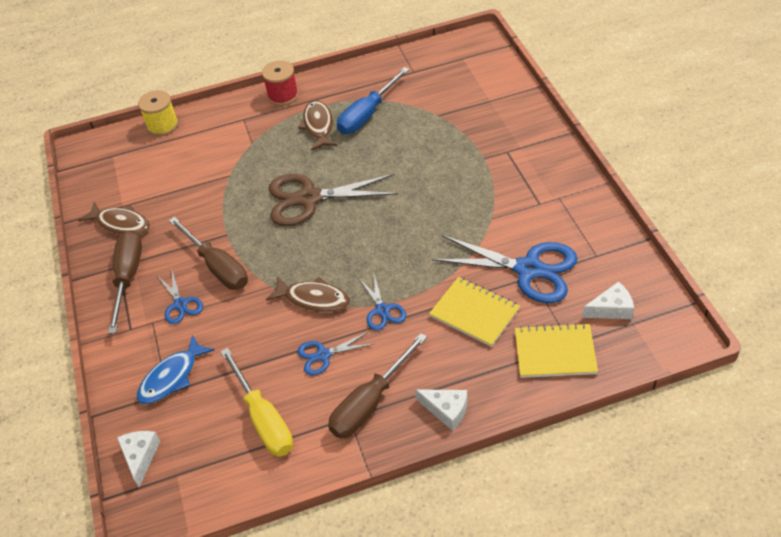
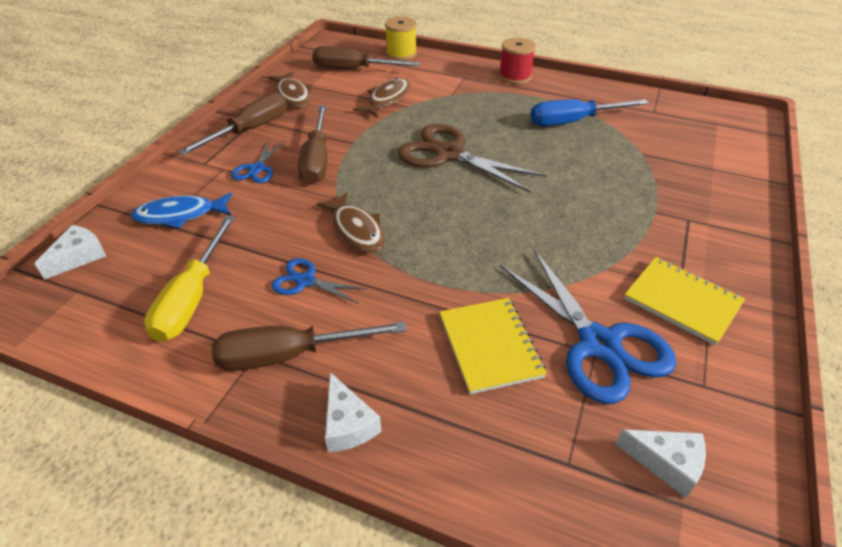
camera: 35 degrees right, 5 degrees down
(141, 167) = (353, 70): none -> brown screwdriver
(318, 126) = (519, 109): brown fish -> brown fish (387, 99)
(382, 310) = (403, 280): blue scissors -> none
(555, 352) = (538, 459): yellow notebook -> yellow notebook (682, 301)

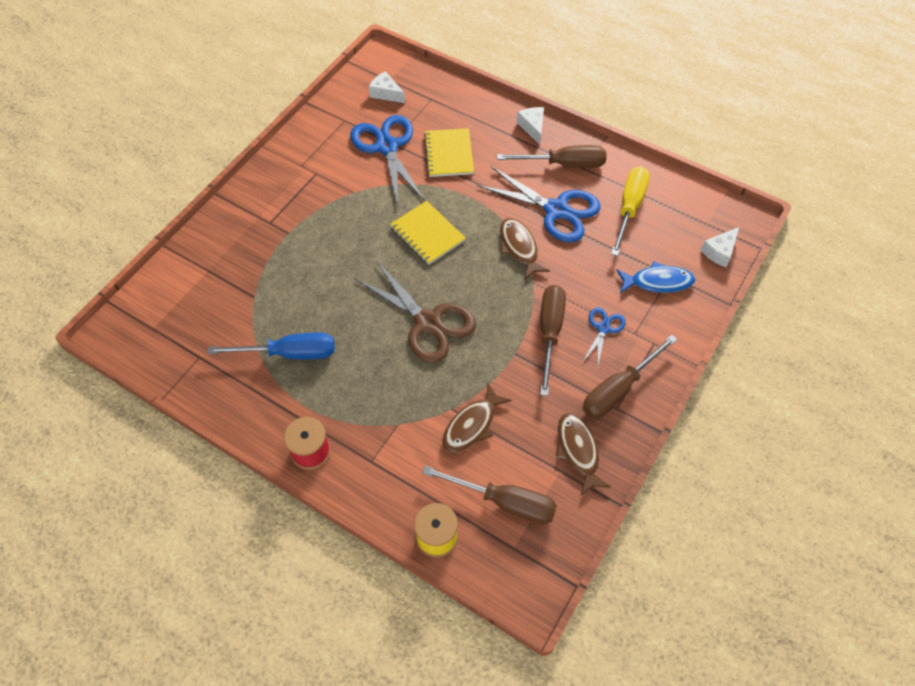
camera: 170 degrees left, 15 degrees up
(305, 281) = (556, 210): blue scissors -> blue scissors, size x1.96
(682, 301) = (321, 164): yellow notebook -> yellow notebook (427, 234)

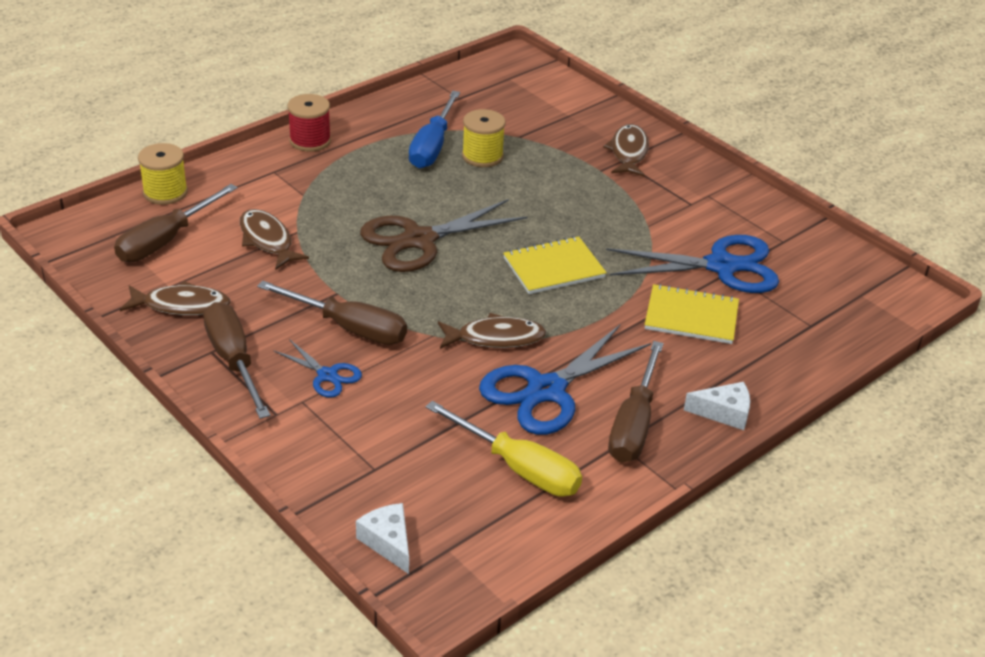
camera: 105 degrees right, 20 degrees down
(256, 220) = (628, 152): none -> brown fish
(293, 313) = (482, 156): none -> yellow spool
(386, 93) = (831, 286): white cheese -> none
(657, 282) = (370, 452): blue fish -> none

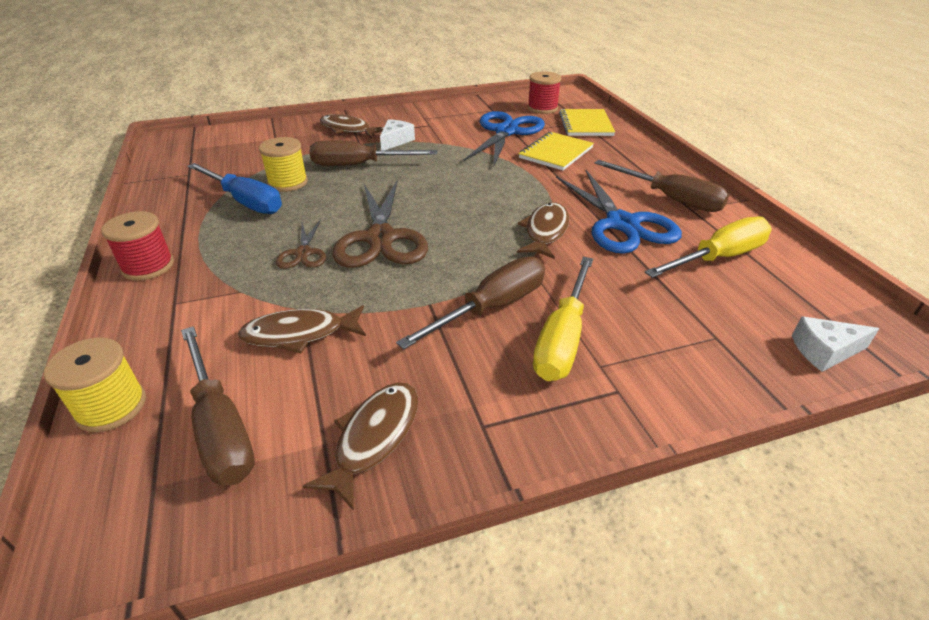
camera: 65 degrees left, 0 degrees up
(233, 361) = (510, 408): brown screwdriver -> brown screwdriver (359, 165)
(327, 375) = (563, 338): blue scissors -> yellow screwdriver
(371, 206) = (303, 253): none -> brown scissors
(553, 268) = (467, 187): yellow notebook -> yellow notebook (585, 124)
(724, 413) = (664, 166): white cheese -> white cheese (395, 141)
(829, 282) = (542, 108): none -> red spool

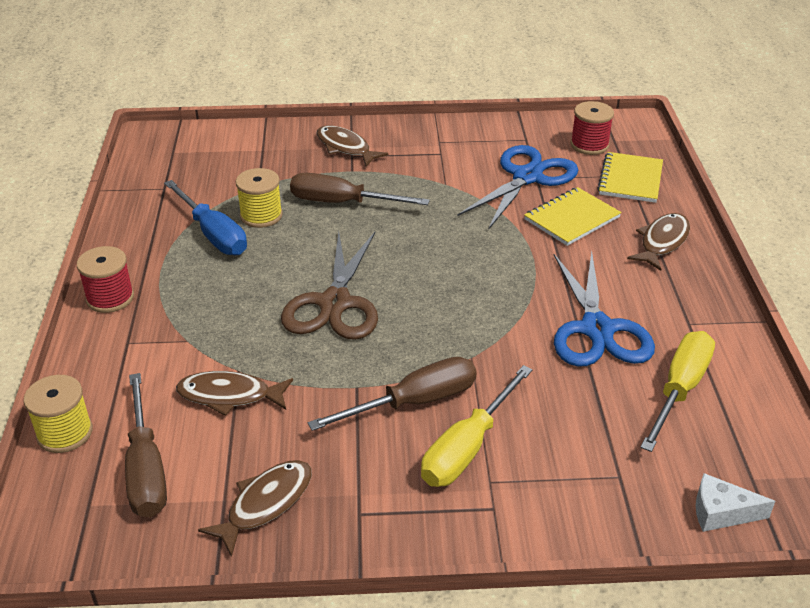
camera: 15 degrees right, 0 degrees up
(303, 253) = (255, 308): brown scissors -> none
(395, 141) = (393, 173): white cheese -> none
(545, 231) = (508, 324): brown fish -> brown fish (662, 242)
(670, 199) = (672, 305): brown screwdriver -> none
(718, 257) = (679, 389): yellow screwdriver -> yellow screwdriver turned 45 degrees counterclockwise

